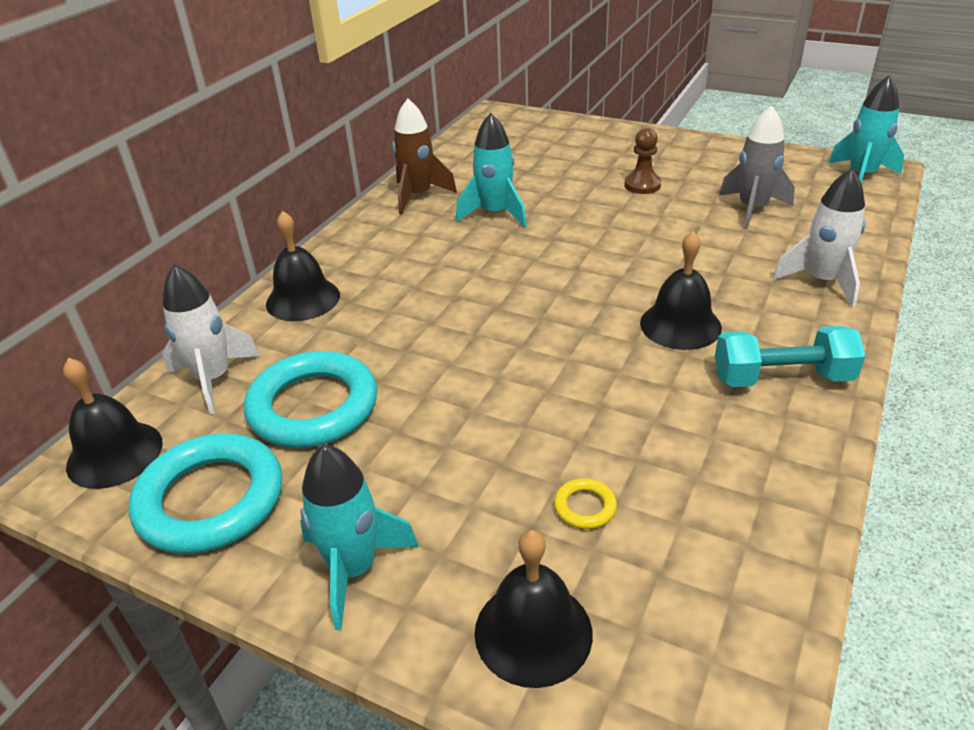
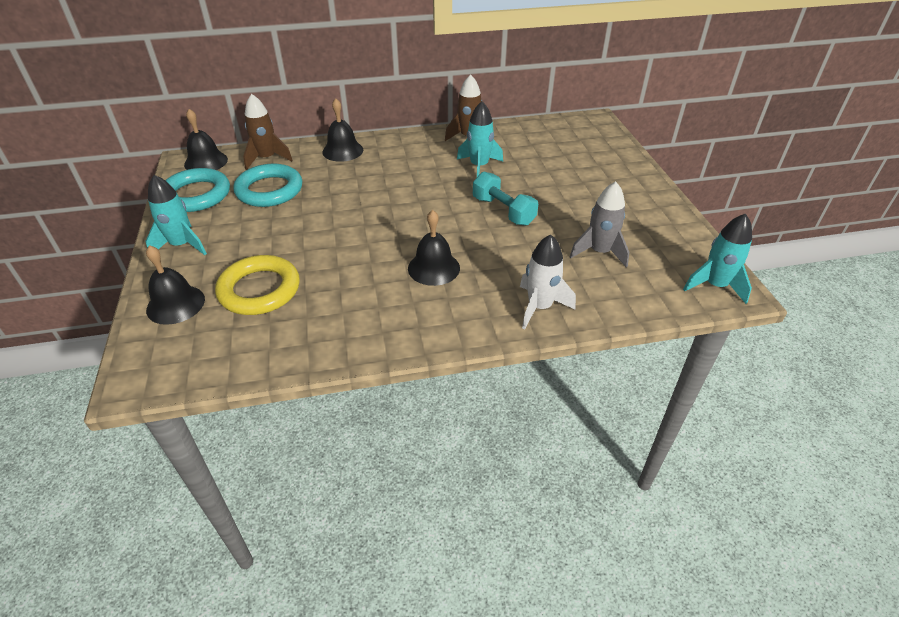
camera: 50 degrees right, 5 degrees up
(213, 379) = (267, 159): white rocket -> brown rocket
(585, 507) = (259, 290): yellow ring -> yellow ring, size x2.47
(642, 185) = (575, 201): brown pawn -> none
(782, 378) = (416, 321): turquoise dumbbell -> turquoise dumbbell (503, 211)

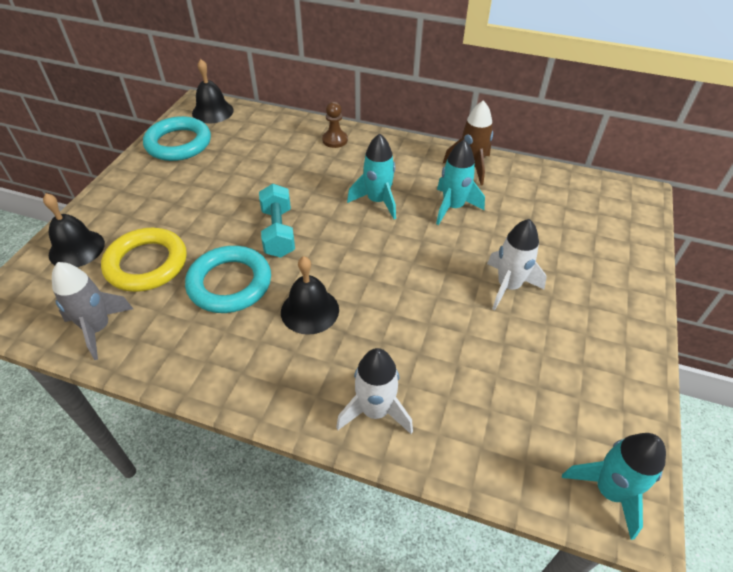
camera: 30 degrees right, 5 degrees up
(182, 245) = (128, 191): turquoise rocket -> turquoise rocket (377, 201)
(267, 159) = (263, 126): brown rocket -> none
(269, 190) = (238, 160): turquoise ring -> turquoise ring (230, 283)
(342, 151) = (335, 140): black bell -> brown pawn
(503, 211) = (434, 272): turquoise dumbbell -> turquoise dumbbell (278, 232)
(561, 201) = (508, 286): none -> white rocket
(599, 252) = (499, 373): grey rocket -> grey rocket (98, 329)

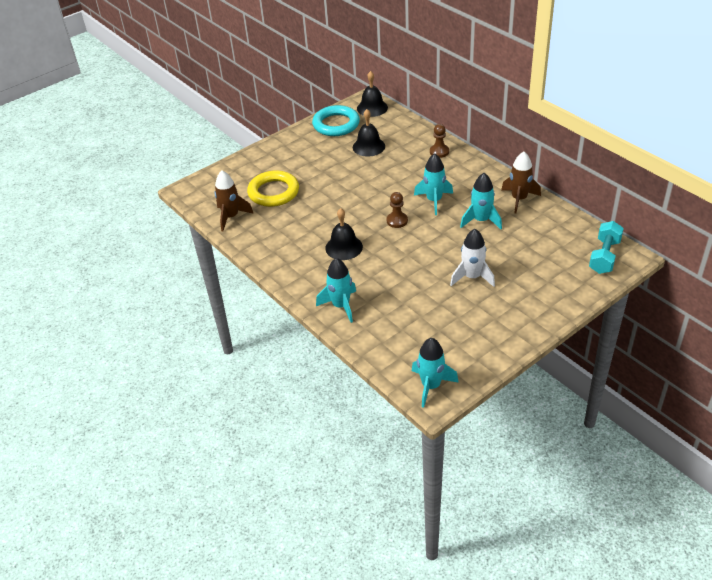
camera: 35 degrees right, 5 degrees down
(76, 248) = (242, 171): black bell -> black bell (368, 146)
(98, 329) = (231, 217): grey rocket -> brown rocket
(230, 283) = (311, 218): turquoise ring -> none
(278, 232) = (358, 199): turquoise dumbbell -> turquoise dumbbell (604, 256)
(353, 244) = (397, 221): none -> brown pawn
(375, 411) = (341, 306): white rocket -> turquoise rocket

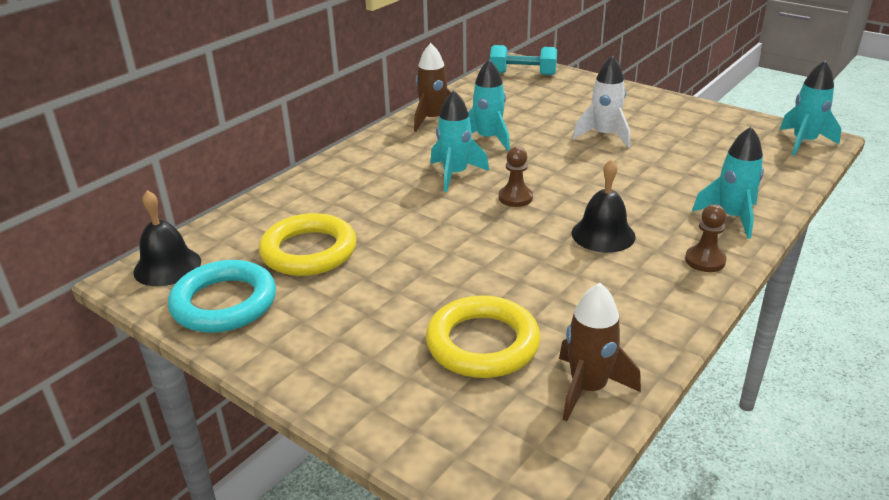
camera: 105 degrees left, 10 degrees down
(368, 146) = (309, 251): black bell -> yellow ring
(439, 152) = (324, 183): brown pawn -> brown pawn (705, 260)

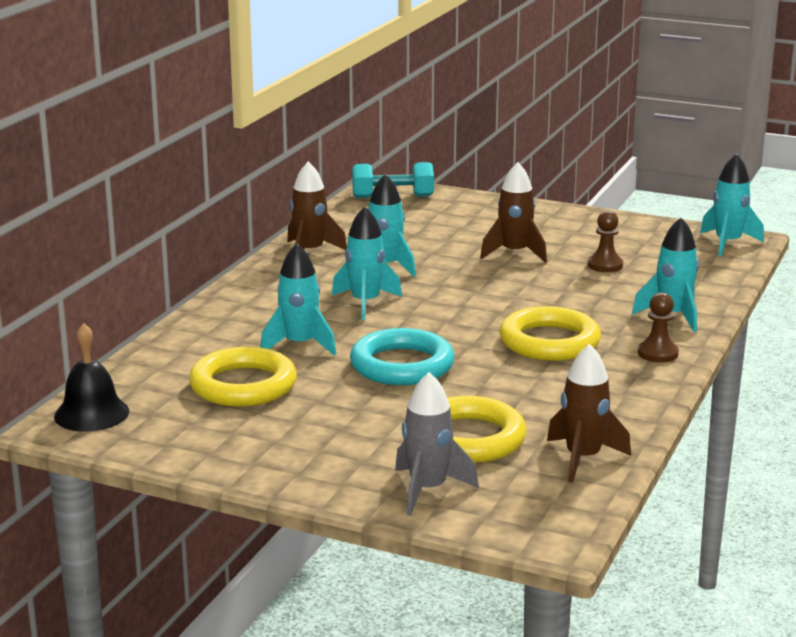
camera: 15 degrees left, 10 degrees down
(224, 303) = (180, 436): turquoise ring -> turquoise ring (402, 365)
(379, 212) = (300, 345): none -> turquoise rocket
(414, 407) = (427, 490): none -> grey rocket
(515, 198) = (443, 318): brown pawn -> brown pawn (605, 265)
(603, 234) = (549, 342): black bell -> yellow ring
(604, 135) = (514, 253): white rocket -> brown rocket

